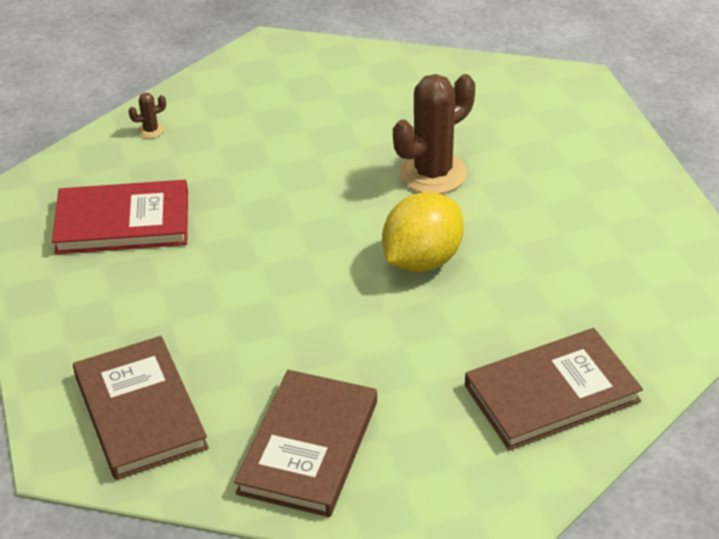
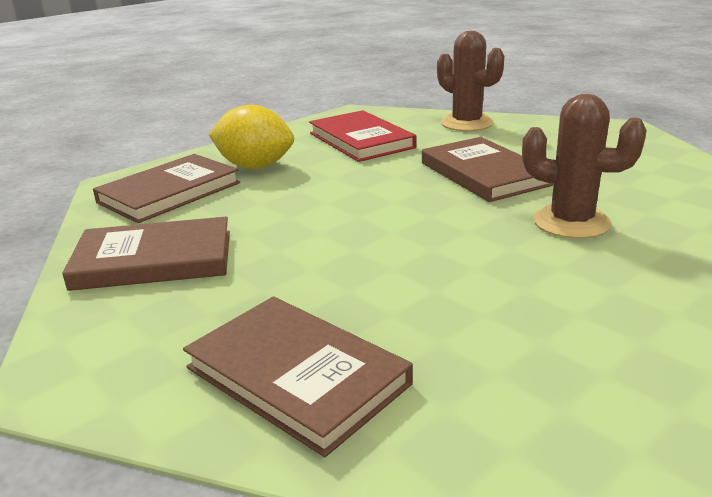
camera: 65 degrees right, 15 degrees down
(151, 130) = (467, 123): brown cactus -> brown cactus, size x2.47
(297, 176) = (484, 174): none -> brown book
(422, 260) = (440, 248): yellow lemon -> yellow lemon (255, 166)

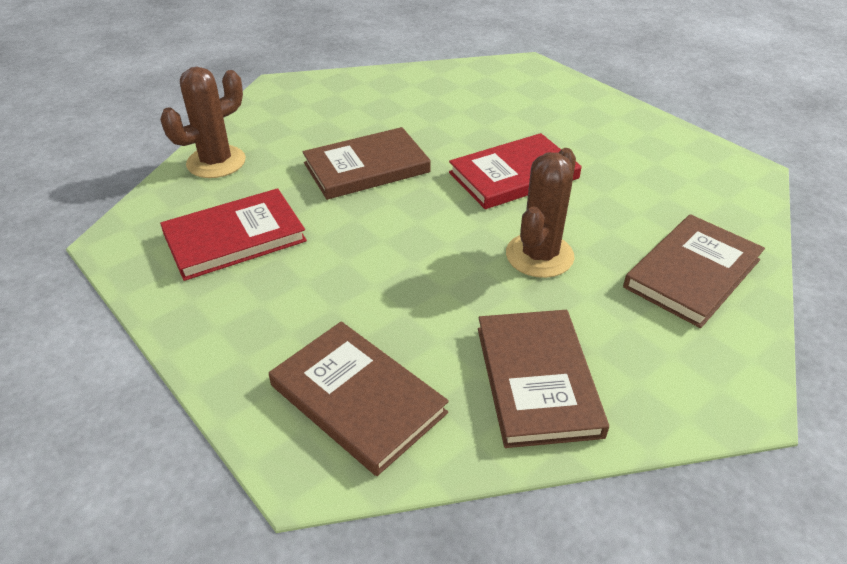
camera: 90 degrees left, 15 degrees up
(255, 166) = (290, 325): yellow lemon -> none
(503, 248) = (513, 175): none -> red book
(571, 222) = (472, 142): brown cactus -> brown cactus (539, 255)

